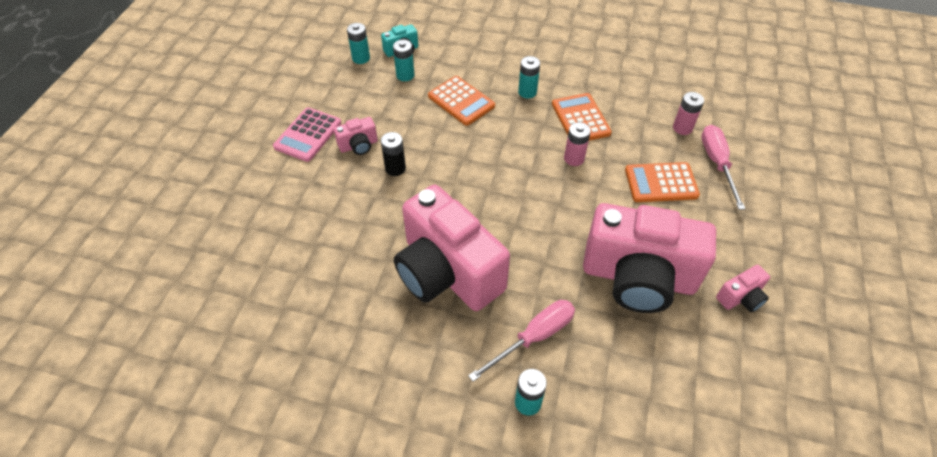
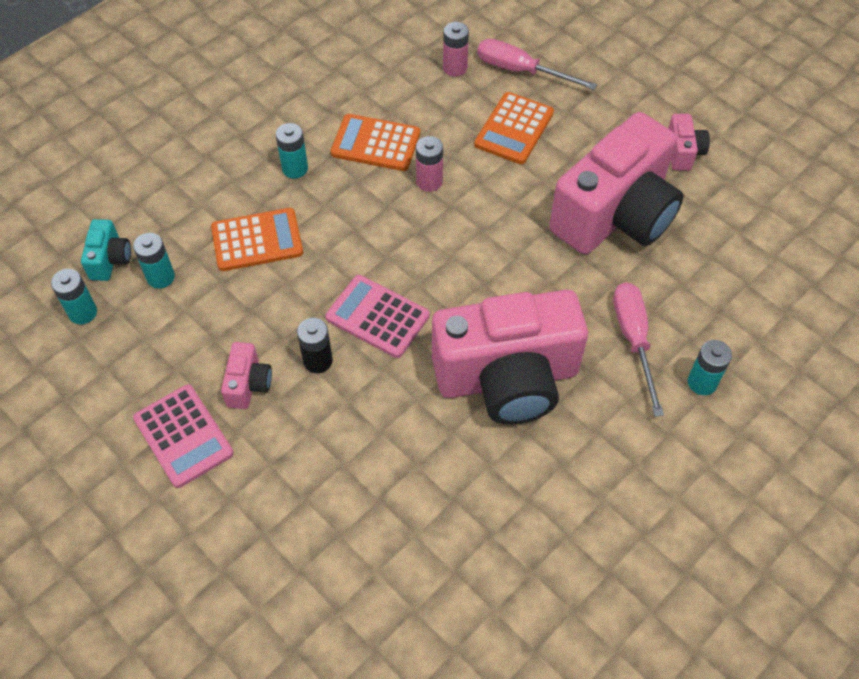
camera: 60 degrees left, 5 degrees up
(447, 181) = (377, 317): none -> pink calculator

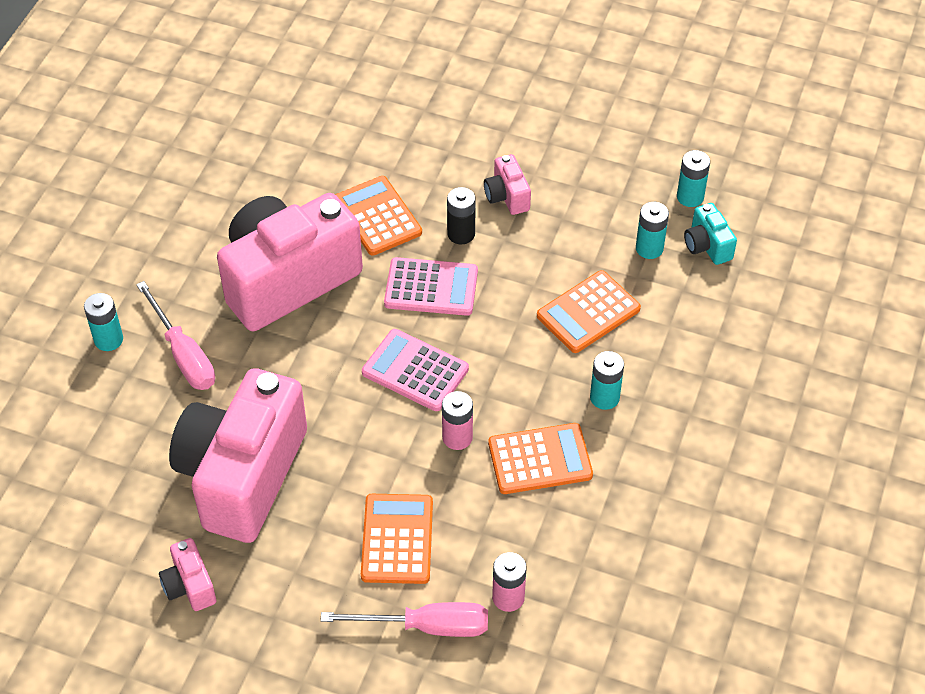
camera: 155 degrees right, 5 degrees down
(183, 436) = (531, 145): pink calculator -> pink calculator (415, 371)
(387, 414) = (377, 216): none -> orange calculator

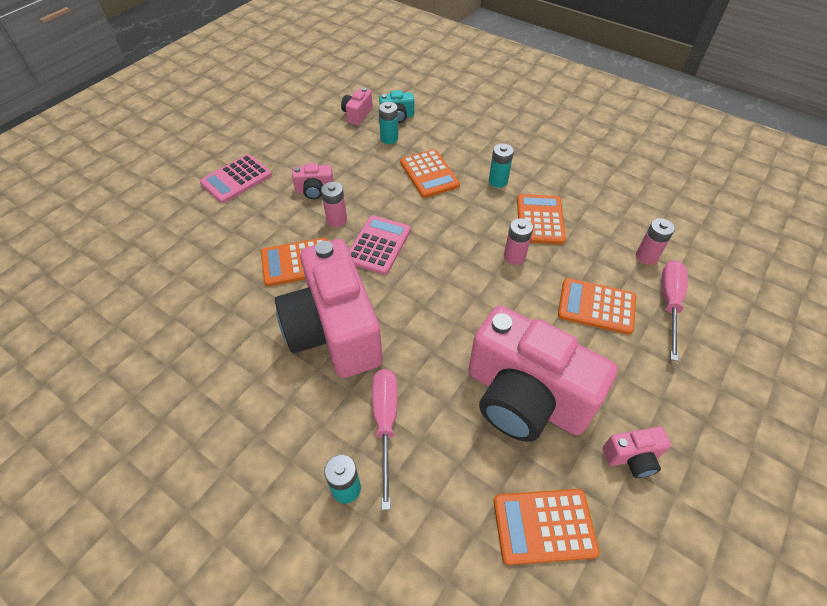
camera: 75 degrees left, 0 degrees up
(100, 509) = (544, 526): none -> orange calculator
(183, 354) = (385, 423): pink screwdriver -> pink screwdriver turned 75 degrees counterclockwise
(415, 371) = (450, 268): pink calculator -> pink calculator (236, 179)
(461, 234) = (337, 220): black battery -> pink battery
(690, 197) = (357, 115): turquoise battery -> pink camera

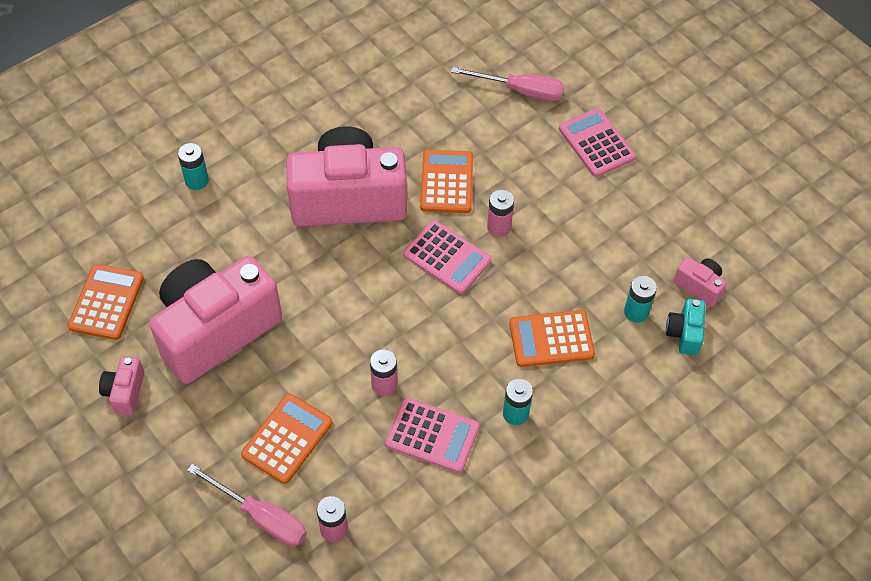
camera: 105 degrees right, 5 degrees up
(315, 190) = (554, 214): pink camera -> none
(385, 423) = (238, 218): pink screwdriver -> pink screwdriver (520, 91)
(540, 220) = (432, 435): orange calculator -> pink calculator

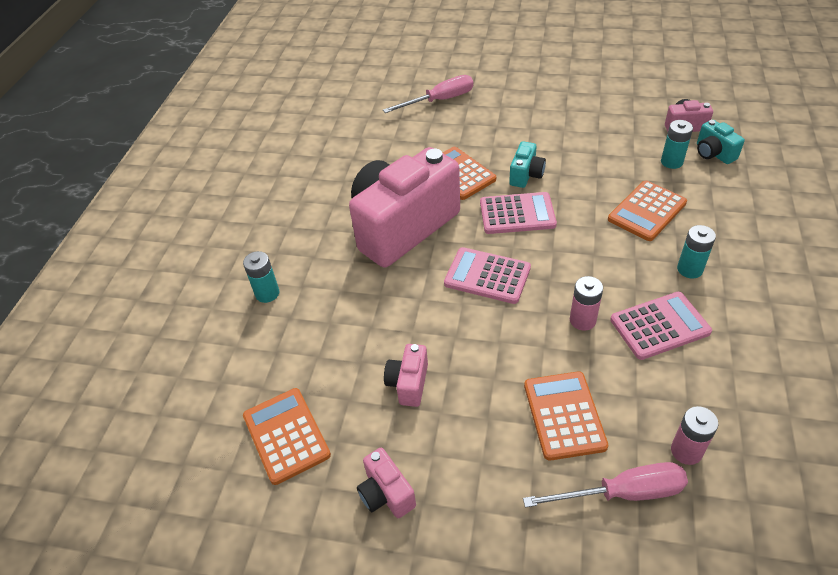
camera: 35 degrees left, 10 degrees down
(216, 330) = (408, 383): pink camera -> pink camera, size x0.41
(499, 227) = (526, 175): pink battery -> turquoise camera
(596, 143) = (522, 97): pink calculator -> pink calculator (487, 276)

